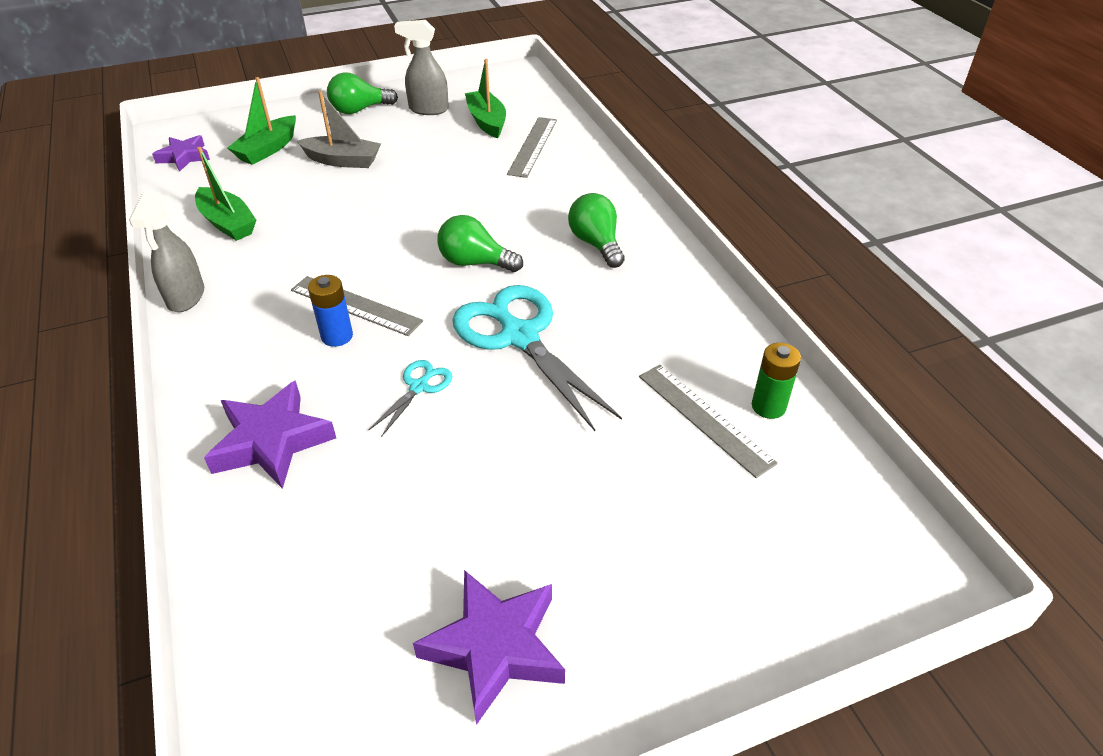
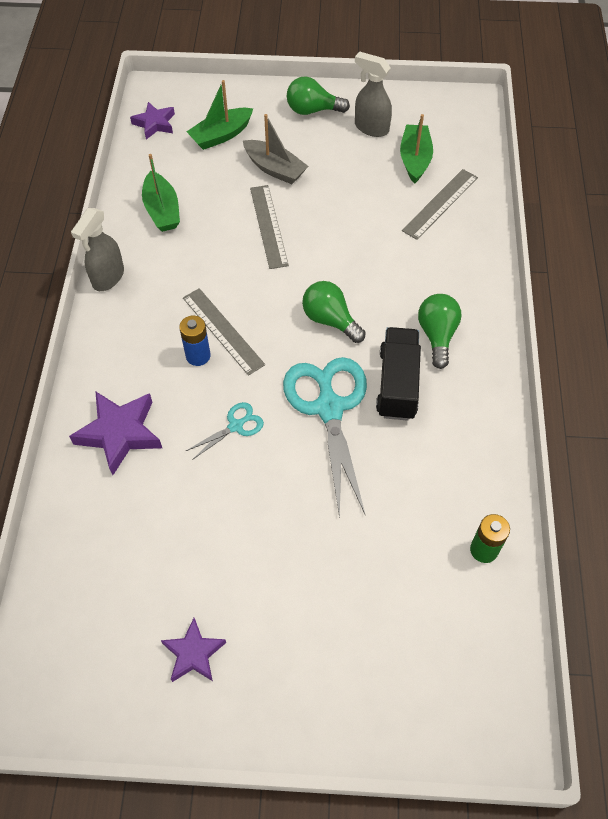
camera: 25 degrees right, 15 degrees up
(495, 648) = (193, 653): purple star -> purple star, size x0.63
(581, 294) = (397, 384): none -> black truck
(704, 418) = (428, 539): grey ruler -> grey ruler (269, 226)

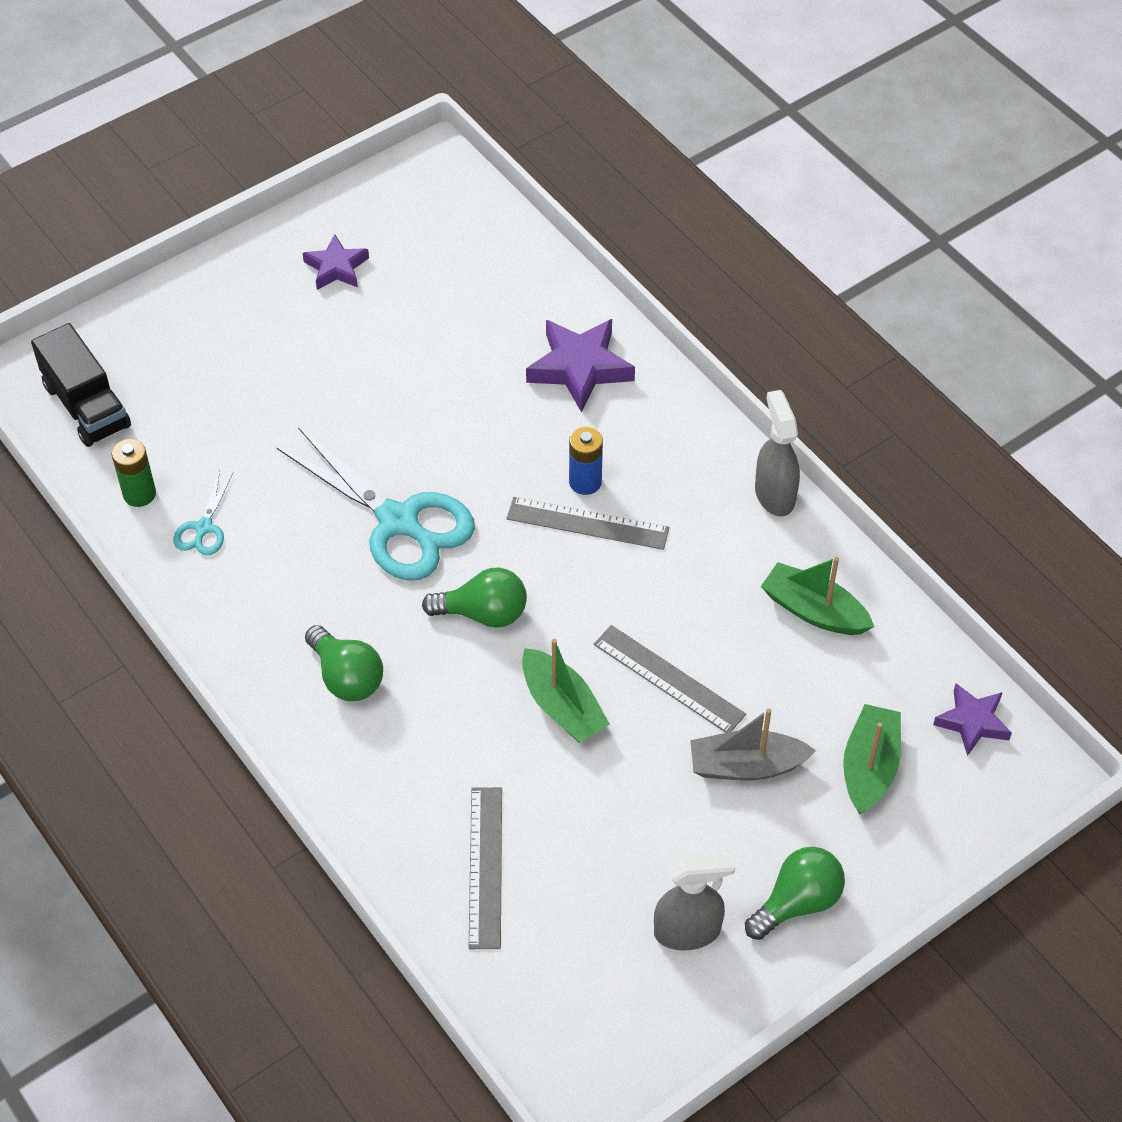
camera: 140 degrees right, 5 degrees down
(235, 426) = (476, 444): turquoise scissors -> turquoise scissors (204, 528)
(397, 384) = (347, 593): black truck -> black truck (86, 406)
(415, 159) = (579, 918): green boat -> green boat (562, 707)

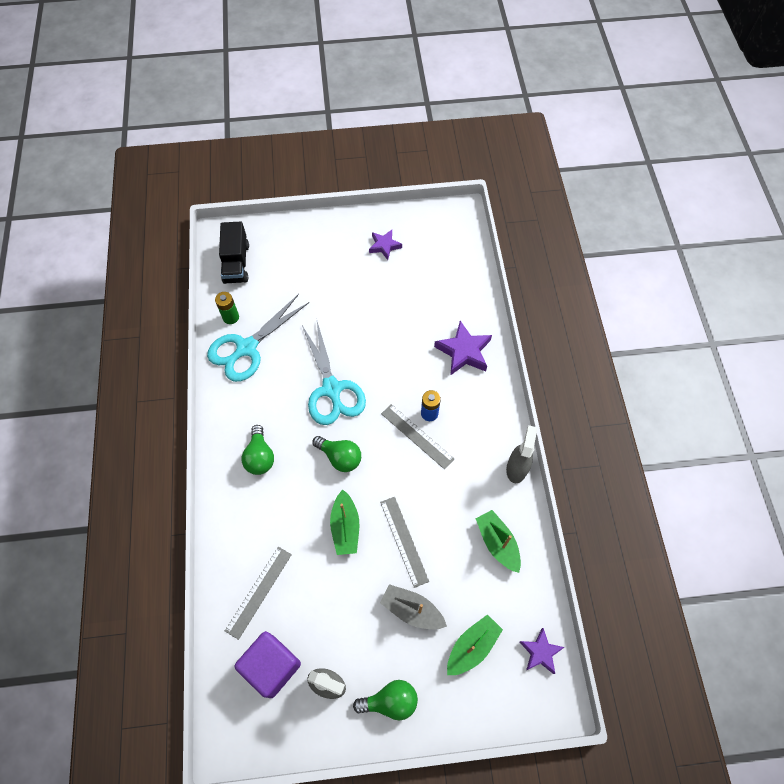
camera: 30 degrees right, 10 degrees up
(204, 528) = (247, 348): turquoise scissors -> turquoise scissors, size x2.17
(581, 955) = (272, 666): none -> purple cube

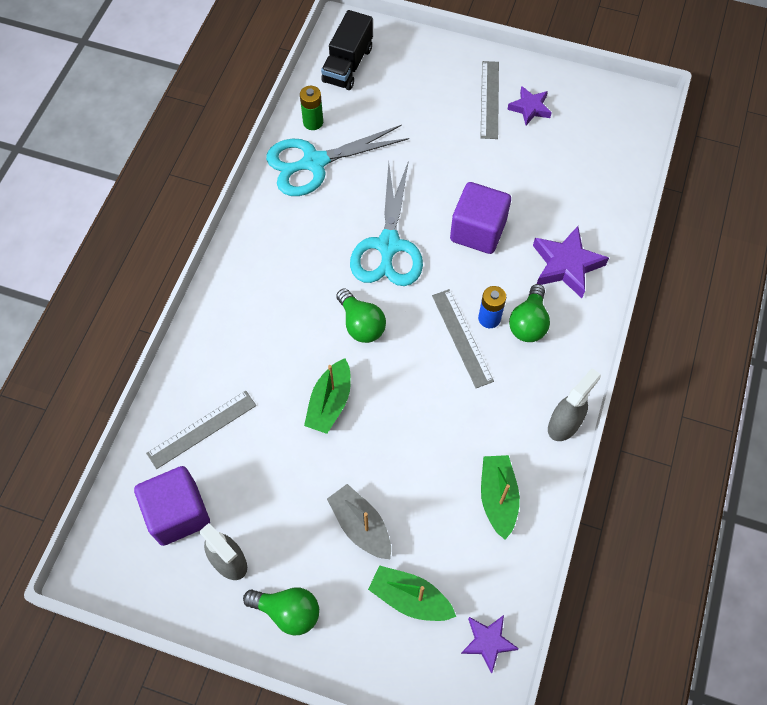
camera: 25 degrees right, 0 degrees up
(260, 457) = (272, 286): green light bulb -> green light bulb (528, 323)
(391, 351) = (478, 231): none -> purple cube
(404, 541) = (389, 447): grey ruler -> grey ruler (489, 99)
(472, 647) = (410, 598): green boat -> green boat turned 135 degrees counterclockwise

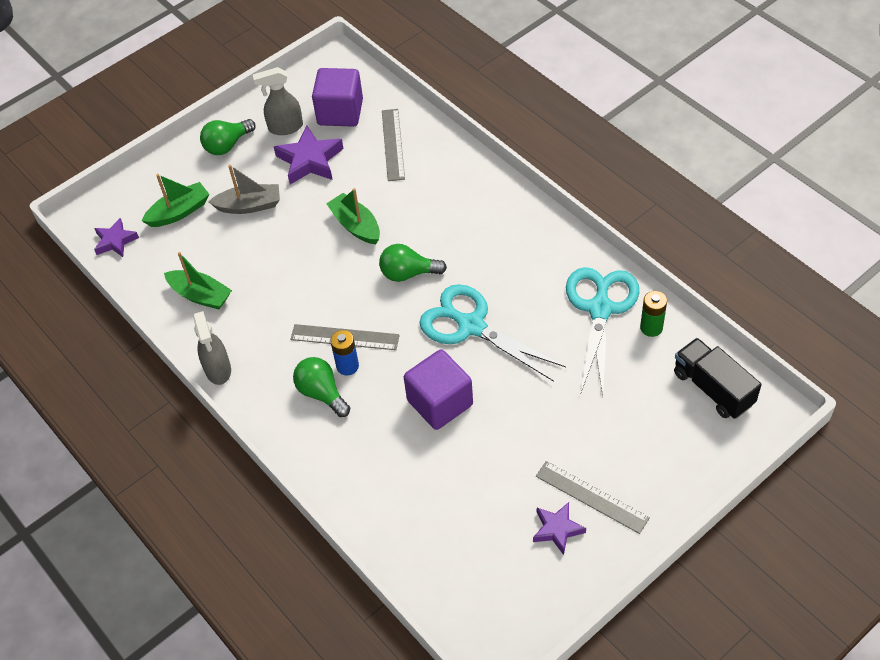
camera: 125 degrees right, 10 degrees down
(566, 265) = (355, 455): purple star -> purple star (310, 160)

